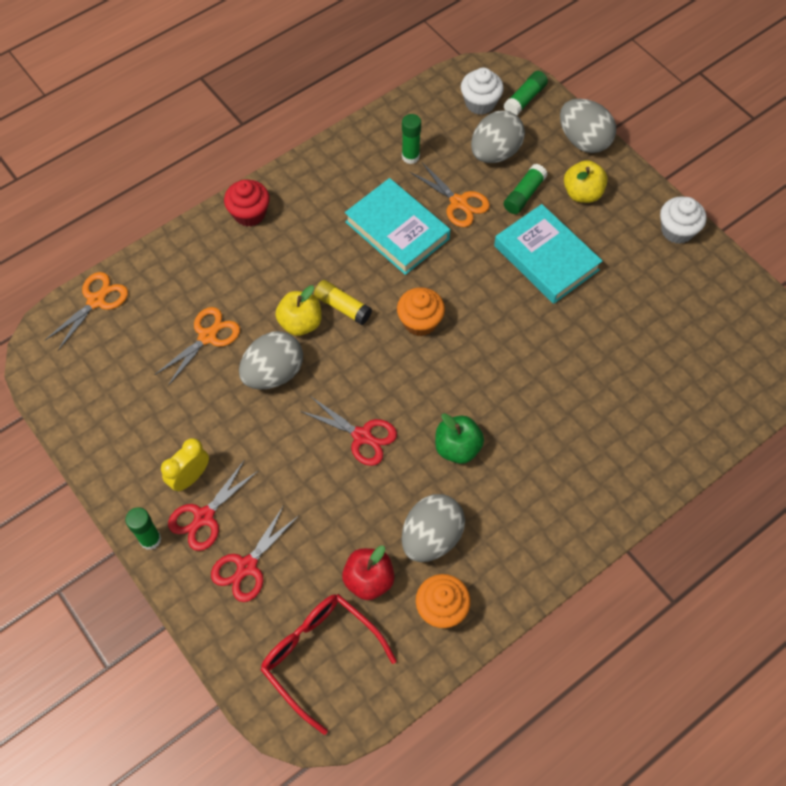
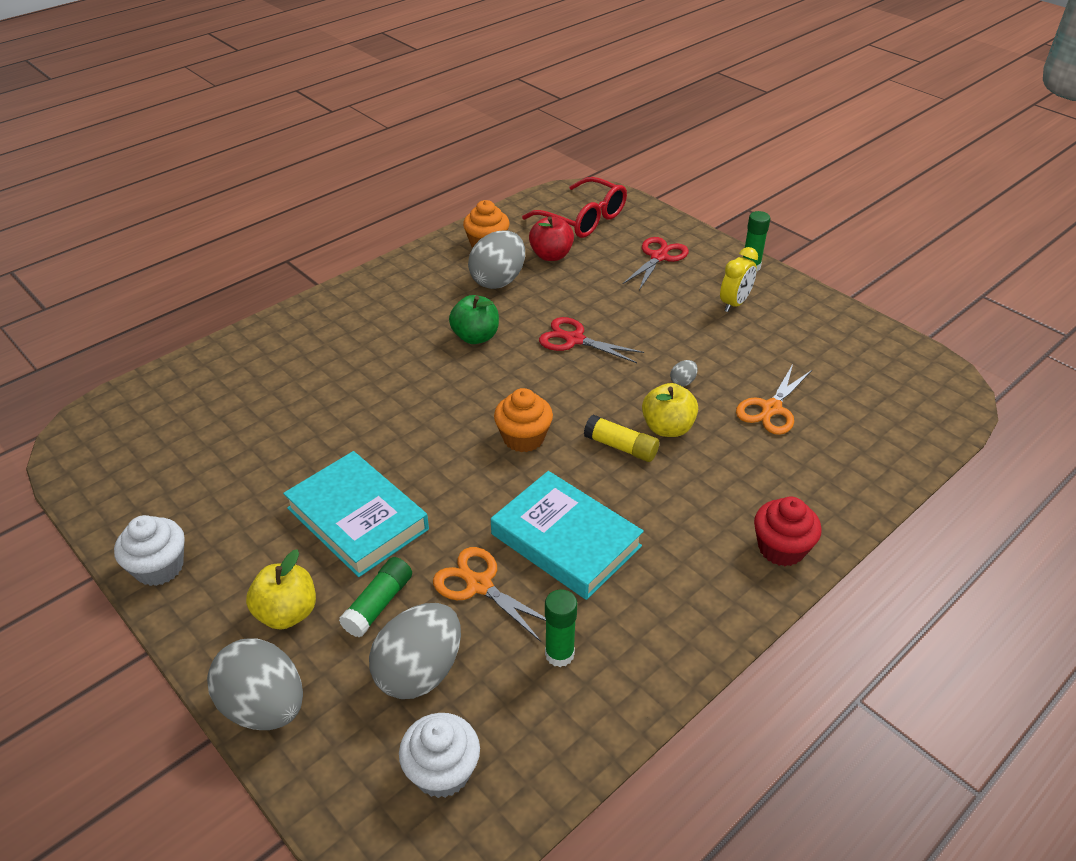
camera: 175 degrees right, 20 degrees down
(96, 301) = (923, 434): orange scissors -> none
(204, 517) = (709, 281): red scissors -> none
(273, 373) = (683, 382): grey egg -> grey egg, size x0.41
(525, 99) = (357, 787): green glue stick -> none

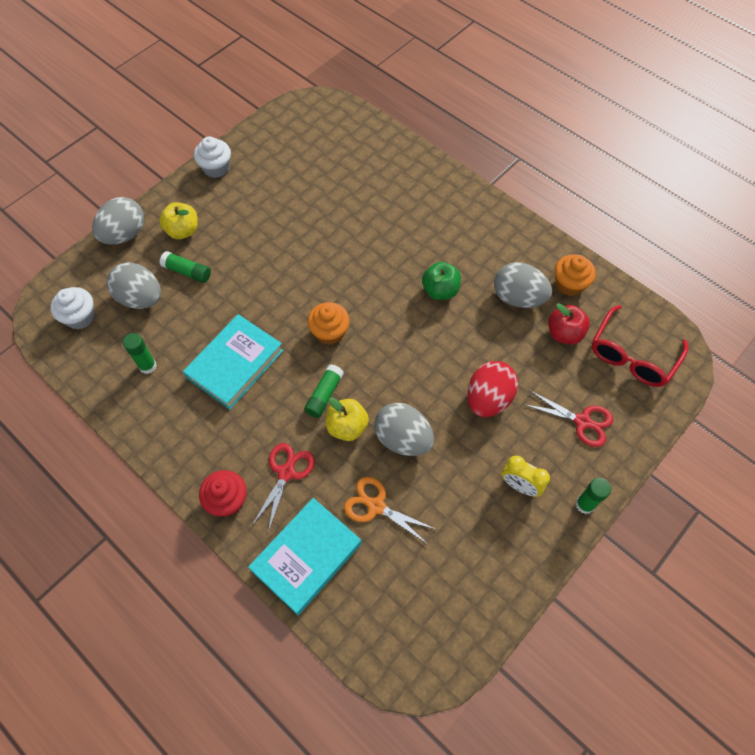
camera: 85 degrees right, 20 degrees up
(357, 519) = (252, 250): turquoise book -> turquoise book (306, 557)
(479, 585) = (199, 320): orange scissors -> none
(574, 340) = (446, 358): red scissors -> red scissors (286, 473)
(621, 447) = (324, 395): yellow glue stick -> green glue stick
(630, 314) = (488, 399): none -> red egg
(683, 382) = (403, 439): grey egg -> grey egg, size x2.42

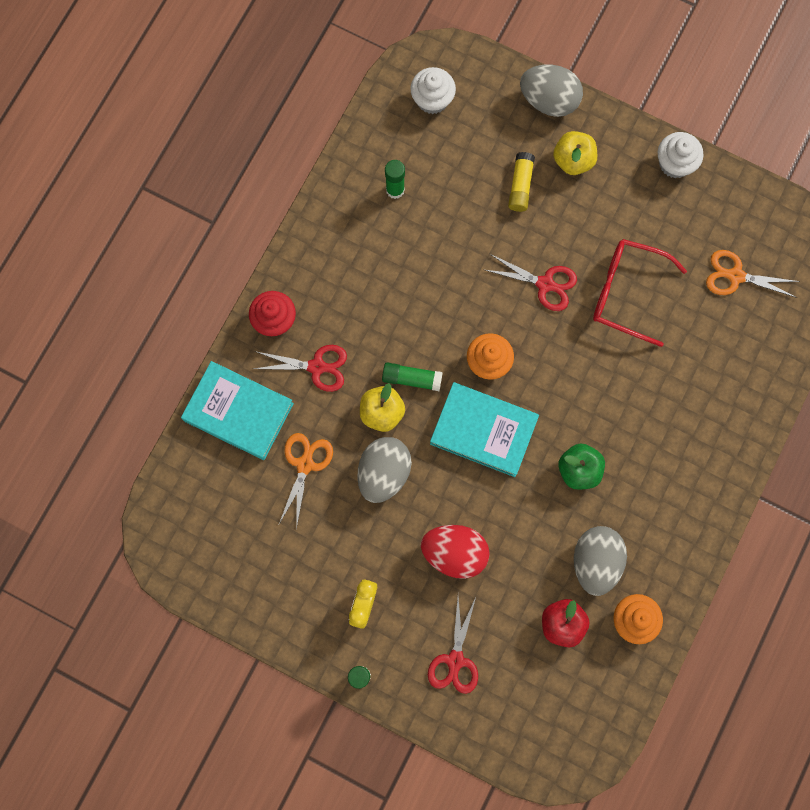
camera: 75 degrees right, 15 degrees up
(141, 298) = (472, 150): grey egg -> none
(187, 272) = (520, 186): green glue stick -> yellow glue stick
(235, 364) = (421, 276): turquoise book -> turquoise book (483, 431)
(278, 275) = (545, 284): none -> red scissors
(319, 154) = (735, 276): none -> orange scissors
(632, 356) = (554, 706): red glasses -> red glasses (626, 293)

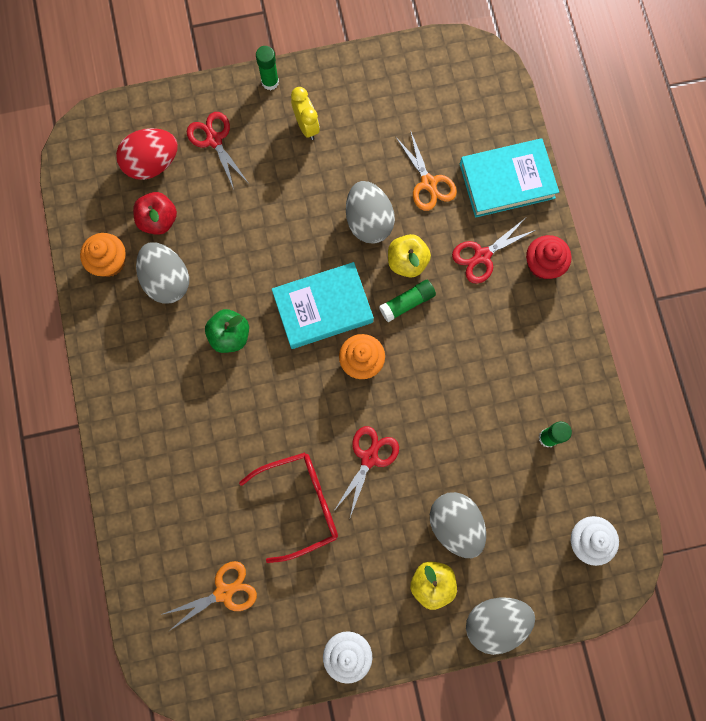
camera: 140 degrees right, 0 degrees up
(454, 553) = (273, 207): red egg -> red egg (152, 163)
(520, 186) = (455, 524): yellow glue stick -> grey egg
(545, 284) = (369, 458): red scissors -> red scissors turned 135 degrees clockwise

